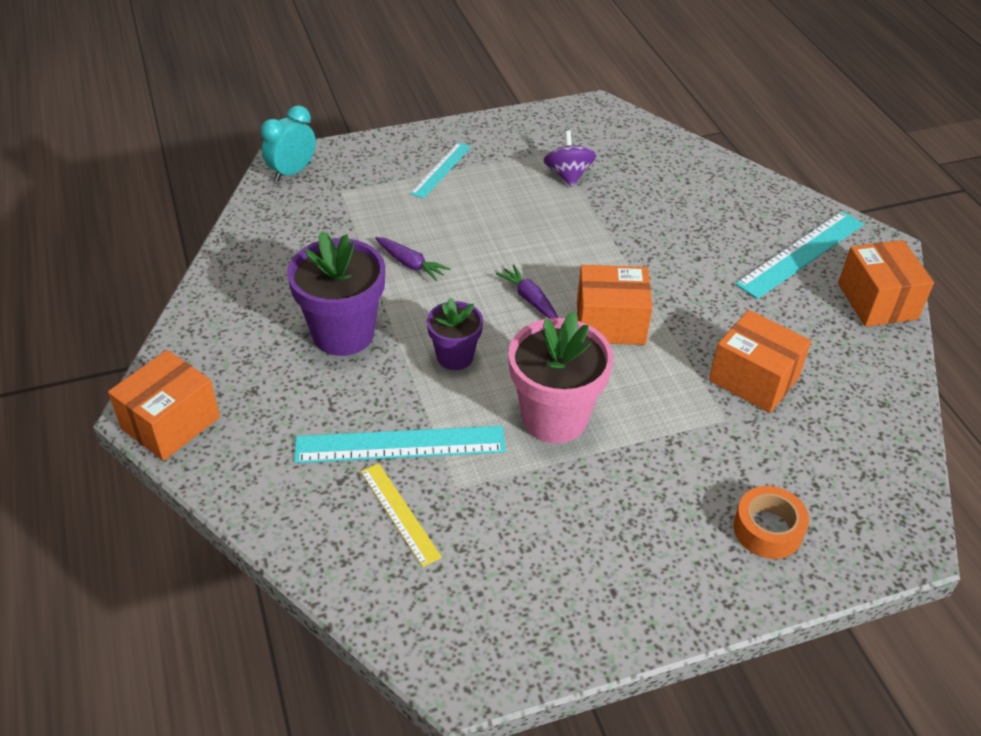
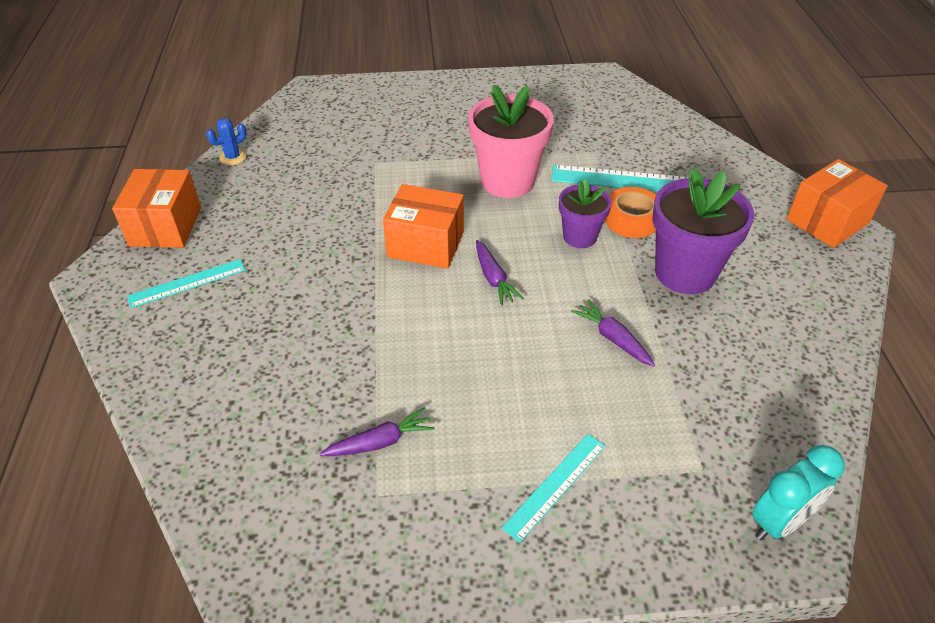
camera: 165 degrees left, 0 degrees up
(400, 513) = (636, 144): yellow ruler -> none
(568, 175) = (380, 442): purple spinning top -> purple carrot
(753, 379) = (332, 184): orange box -> none
(767, 529) = (392, 105): orange tape -> orange tape (631, 220)
(801, 254) = (187, 283): turquoise ruler -> turquoise ruler, size x0.61
(896, 397) = (233, 157): none -> blue cactus

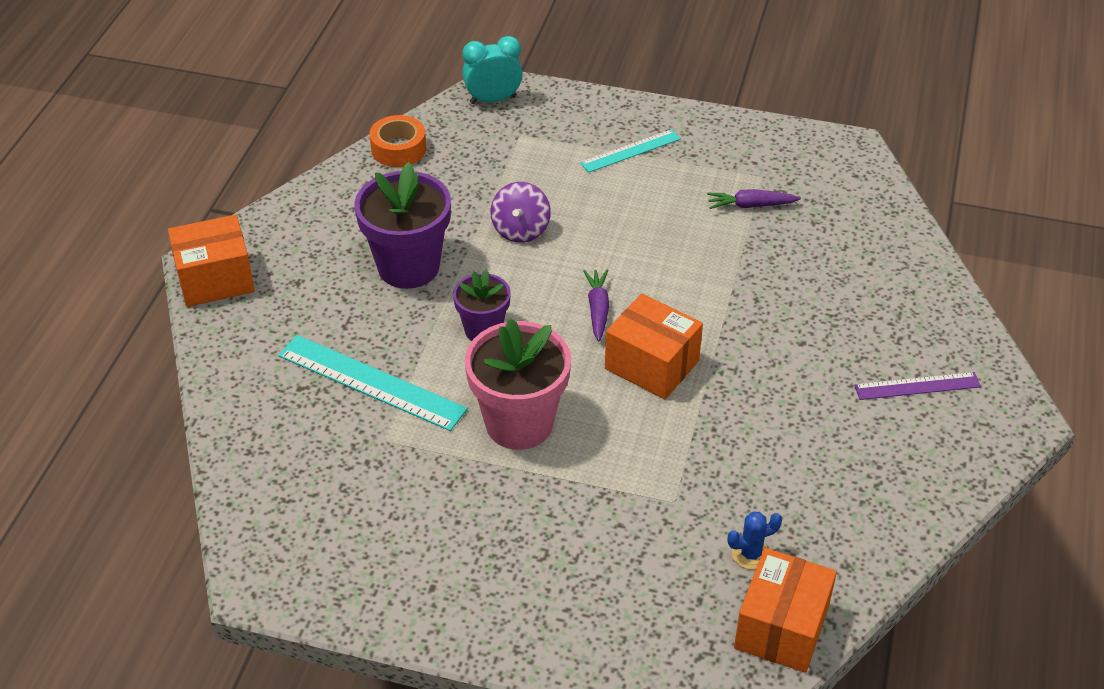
camera: 160 degrees left, 0 degrees up
(165, 226) = (949, 469): orange box -> orange box (781, 627)
(187, 283) = (917, 386): turquoise ruler -> purple ruler
(233, 157) = (867, 566): blue cactus -> blue cactus (750, 554)
(613, 338) = (520, 229): purple carrot -> purple spinning top
(631, 220) = (414, 335): orange tape -> orange tape (398, 149)

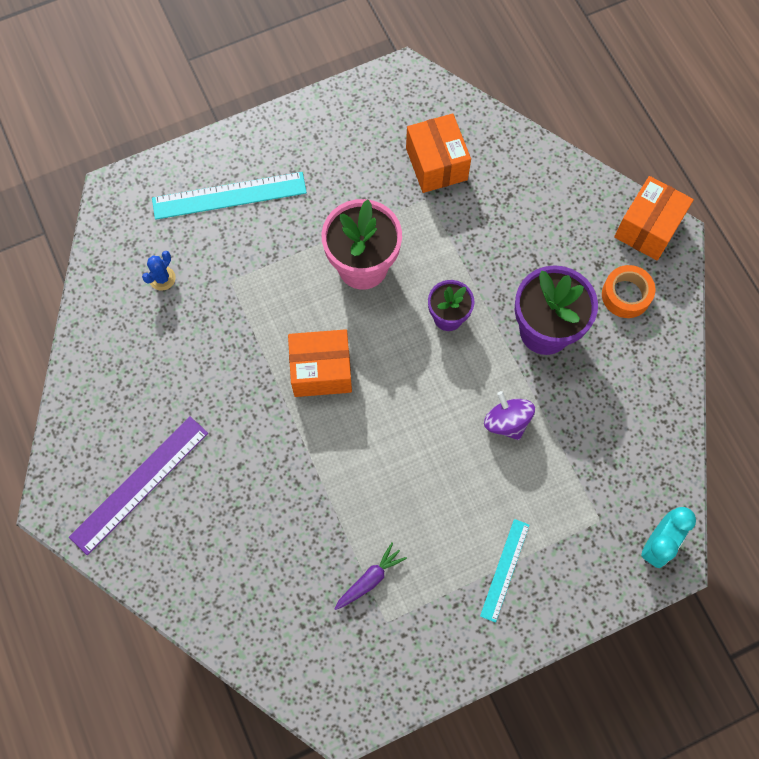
camera: 140 degrees right, 25 degrees up
(371, 382) = (474, 229): turquoise ruler -> turquoise ruler (229, 196)
(398, 149) = (667, 432): orange tape -> orange tape (626, 295)
(597, 309) = (393, 390): purple carrot -> none
(781, 627) = (115, 246): orange box -> orange box (436, 164)
(917, 386) = (139, 484): purple ruler -> purple ruler, size x1.65

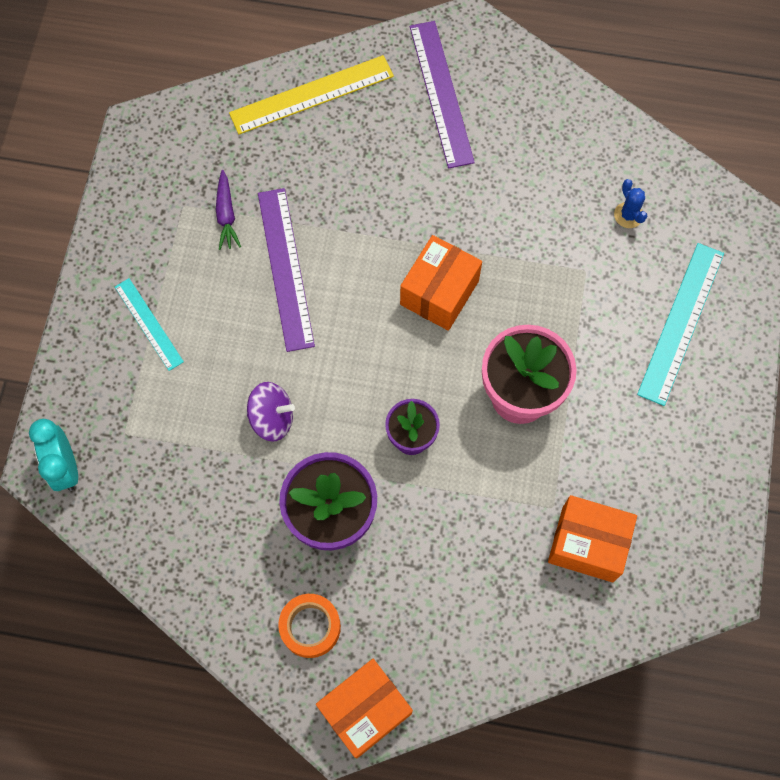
camera: 125 degrees right, 0 degrees up
(210, 591) = (311, 94): none -> yellow ruler
(382, 498) = (285, 268): none -> purple ruler
(648, 228) = (365, 710): orange box -> orange box turned 75 degrees clockwise

